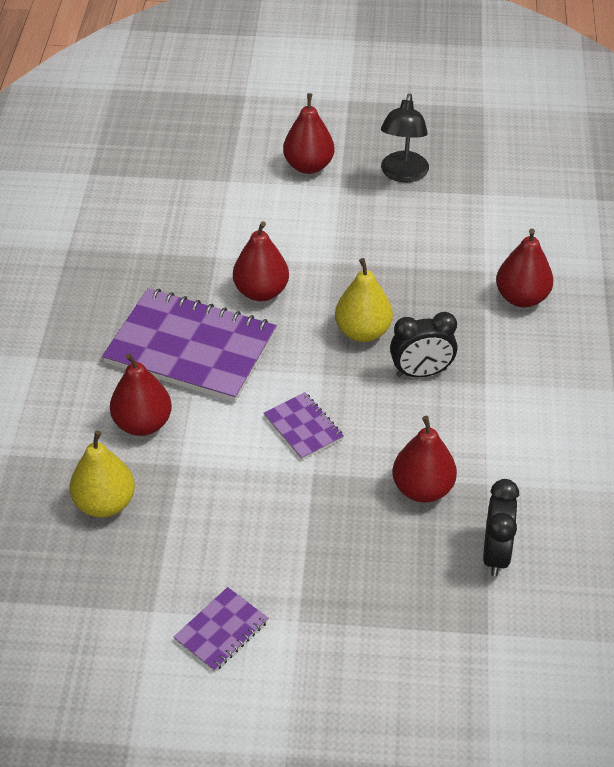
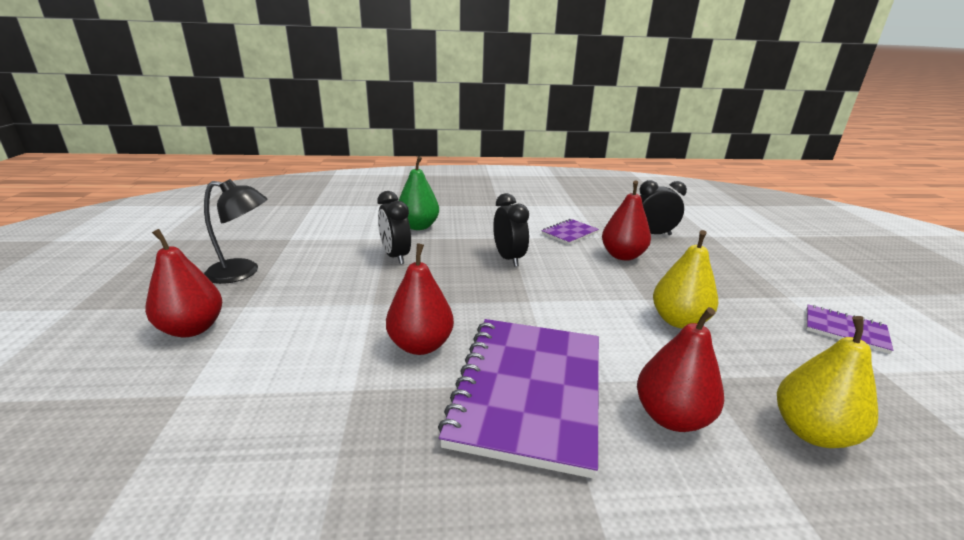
camera: 100 degrees left, 20 degrees down
(303, 427) = (599, 306): purple notebook -> purple notebook (569, 233)
(363, 332) = (469, 284): yellow pear -> yellow pear (678, 321)
(432, 277) = (395, 256): none -> black clock
(521, 298) = (418, 226): red pear -> green pear

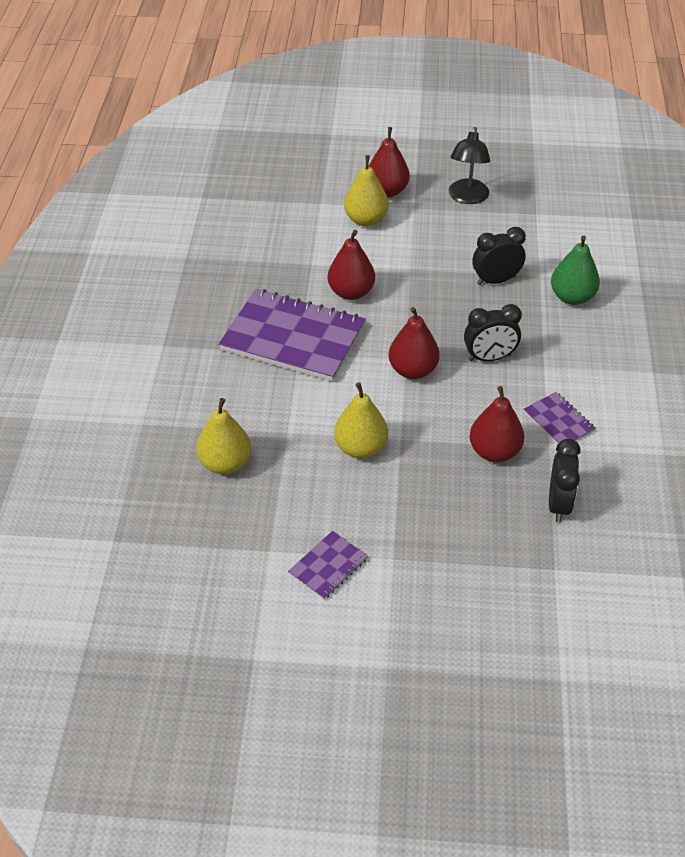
camera: 100 degrees right, 20 degrees up
(256, 343) = (366, 220): none -> yellow pear
(671, 417) = (255, 399): red pear -> red pear (413, 370)

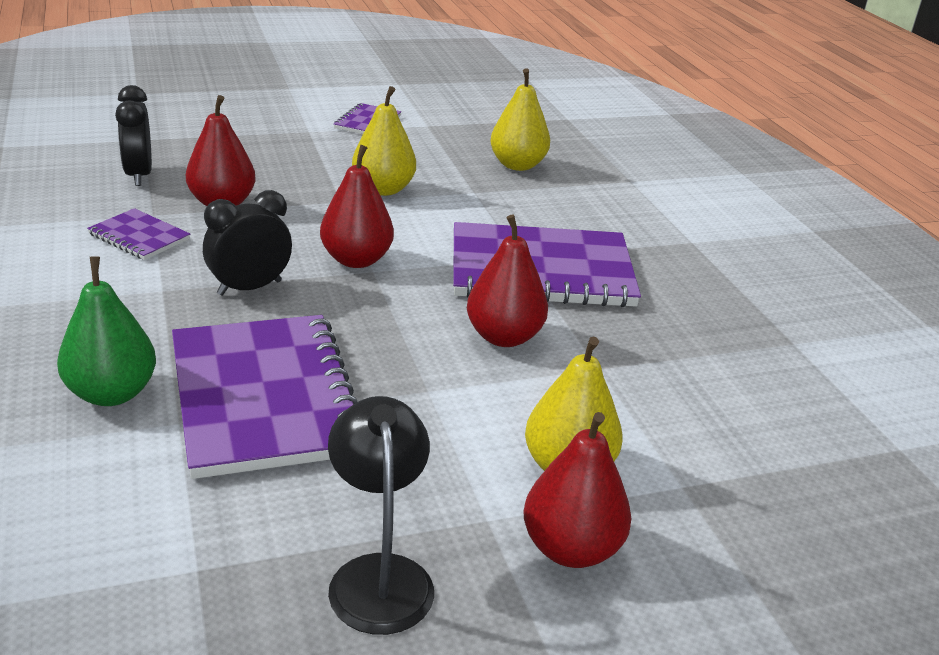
camera: 155 degrees right, 15 degrees down
(496, 280) = (264, 397): black clock -> purple notebook

